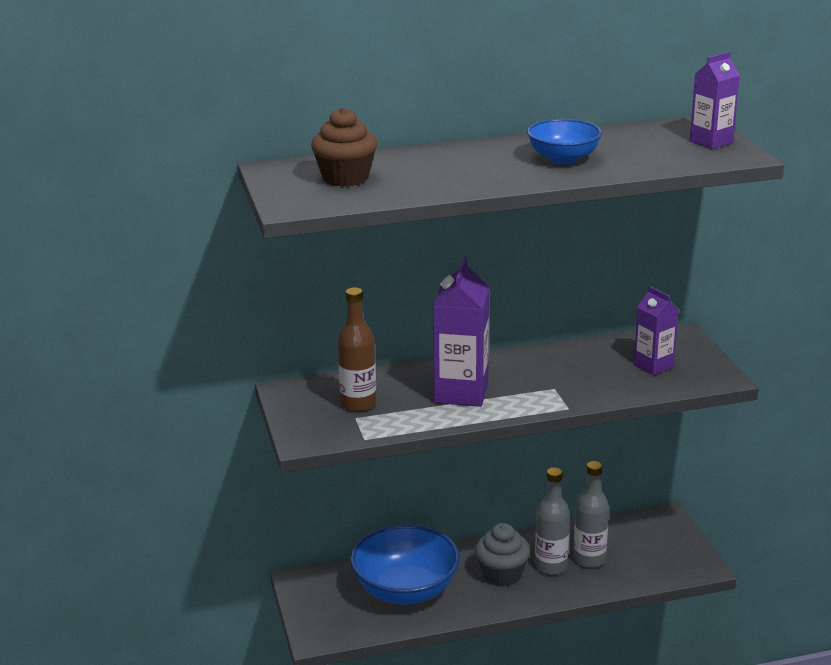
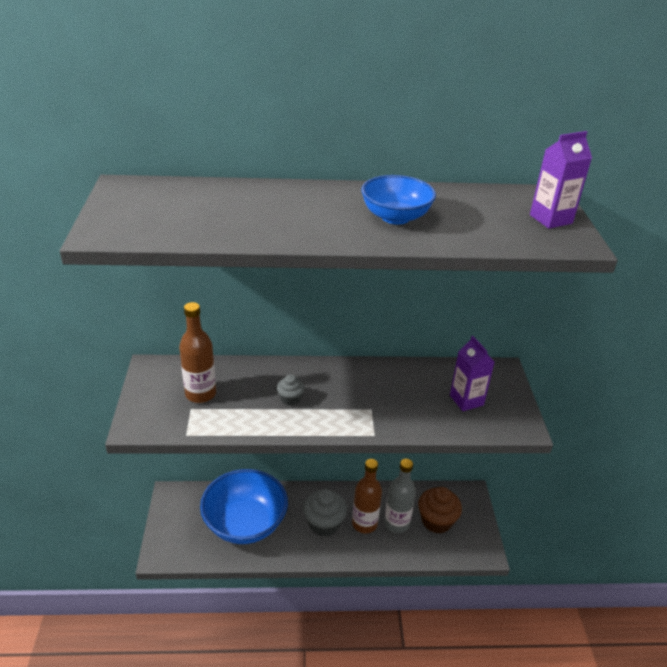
camera: 10 degrees right, 10 degrees up
(345, 178) = (178, 207): brown cupcake -> brown cupcake (436, 521)
(461, 393) = (290, 399): purple carton -> grey cupcake
(551, 566) = (364, 524): grey bottle -> brown bottle

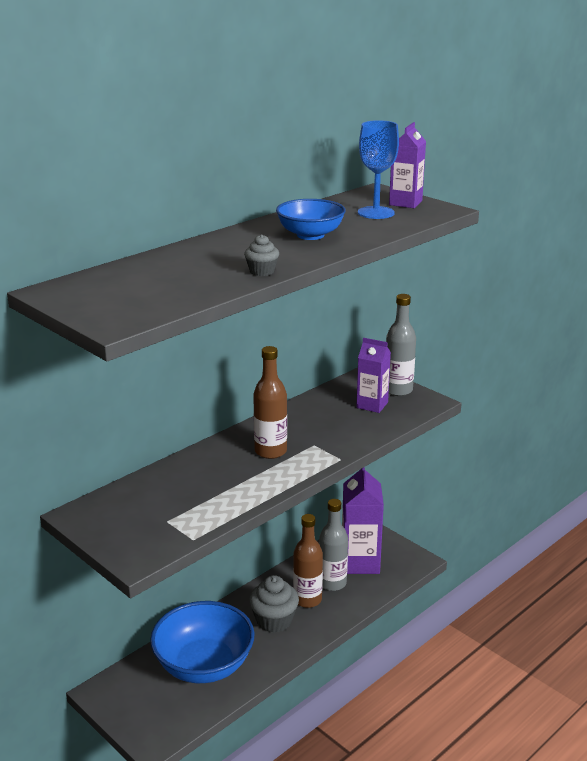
camera: 40 degrees left, 10 degrees down
(200, 394) = (159, 507): brown bottle -> brown bottle (270, 451)
(290, 399) = (241, 470): grey cupcake -> grey cupcake (262, 271)
(436, 521) = (360, 562): brown cupcake -> purple carton
(500, 218) = (376, 213): none -> blue goblet
(508, 399) = (398, 390): none -> grey bottle

